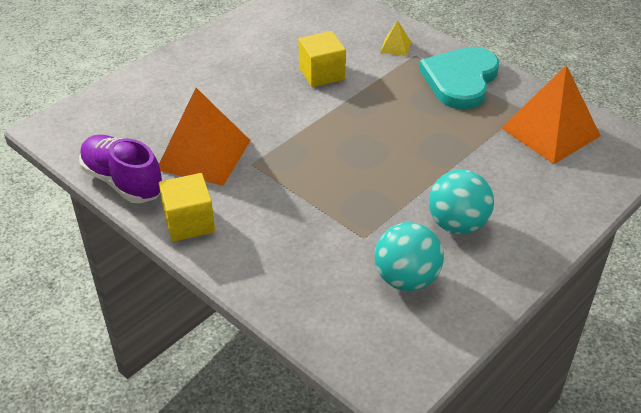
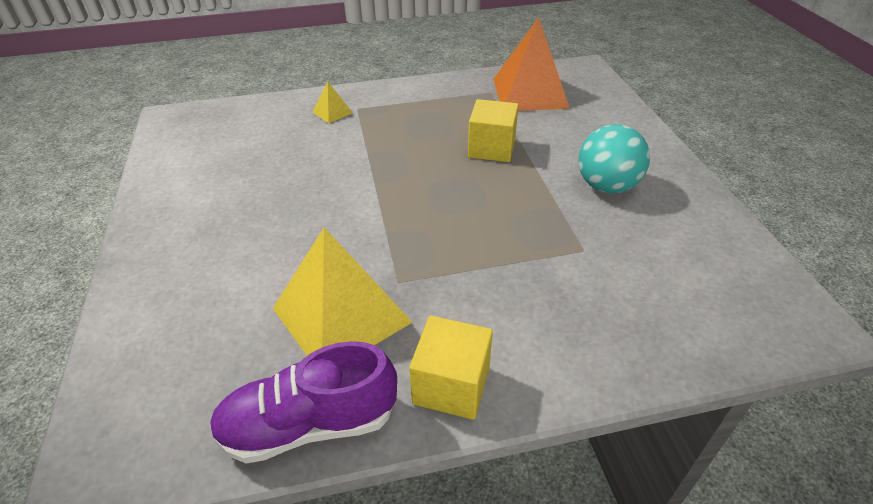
camera: 55 degrees left, 0 degrees up
(204, 154) = (341, 315): orange pyramid -> yellow pyramid
(321, 74) = (313, 169): yellow cube -> yellow cube (491, 148)
(406, 279) = (661, 248): turquoise ball -> none
(460, 80) = (420, 102): turquoise heart -> none

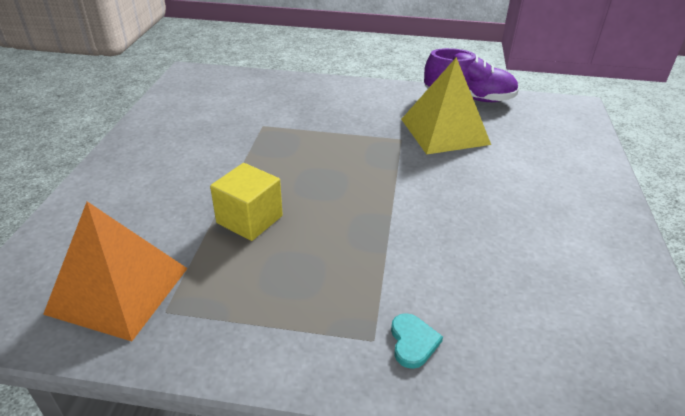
camera: 160 degrees left, 5 degrees down
(332, 112) = (413, 342): yellow pyramid -> turquoise heart
(451, 385) = (392, 94): yellow cube -> none
(606, 186) = (191, 157): turquoise ball -> none

